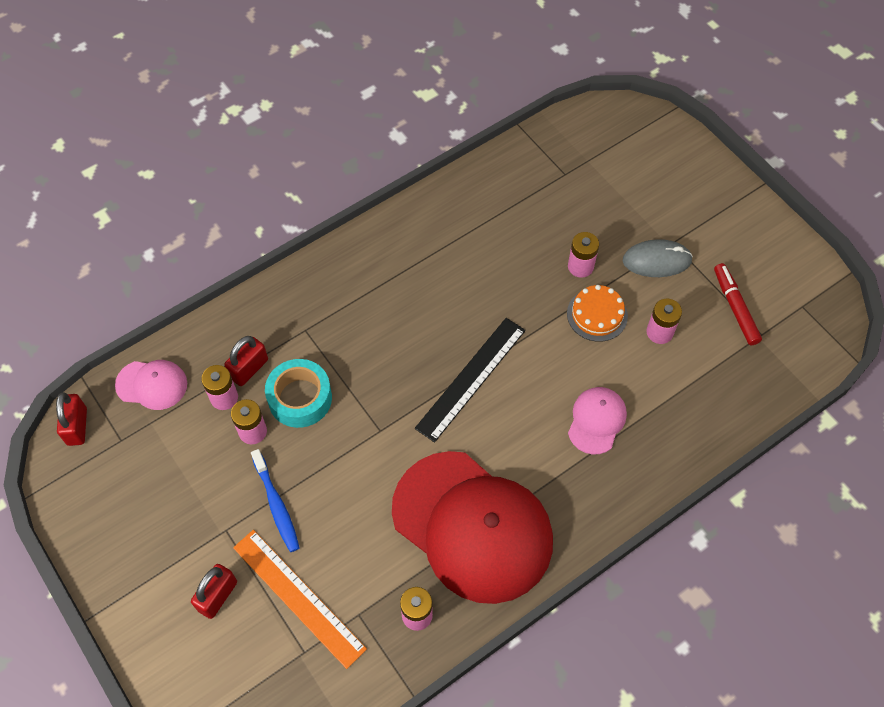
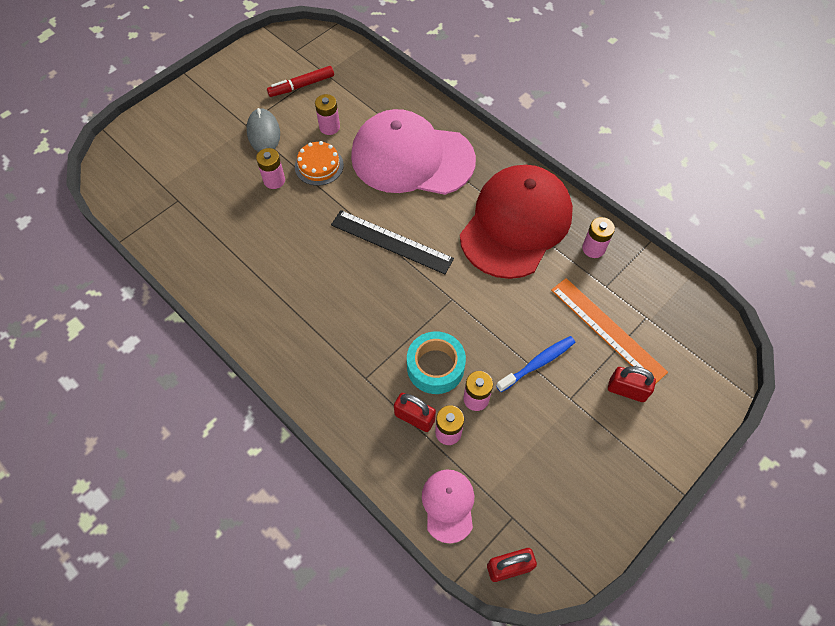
camera: 100 degrees left, 0 degrees up
(298, 597) = (607, 330): orange ruler -> orange ruler turned 75 degrees counterclockwise
(596, 421) = (412, 158): pink cap -> pink cap, size x2.25

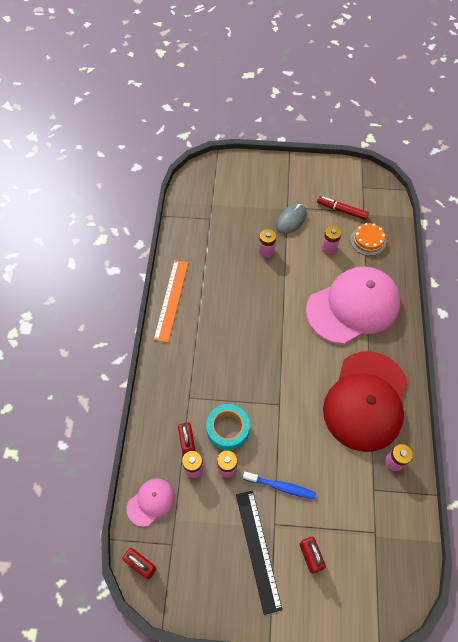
camera: 50 degrees right, 0 degrees up
(319, 166) = (298, 264): orange cake -> orange cake (368, 240)
(391, 242) = (285, 342): black ruler -> black ruler (257, 549)
(412, 158) = (353, 306): pink cap -> pink cap turned 90 degrees clockwise
(516, 224) = (366, 401): red cap -> red cap turned 120 degrees clockwise
(607, 330) = (342, 513): orange ruler -> orange ruler (171, 300)

